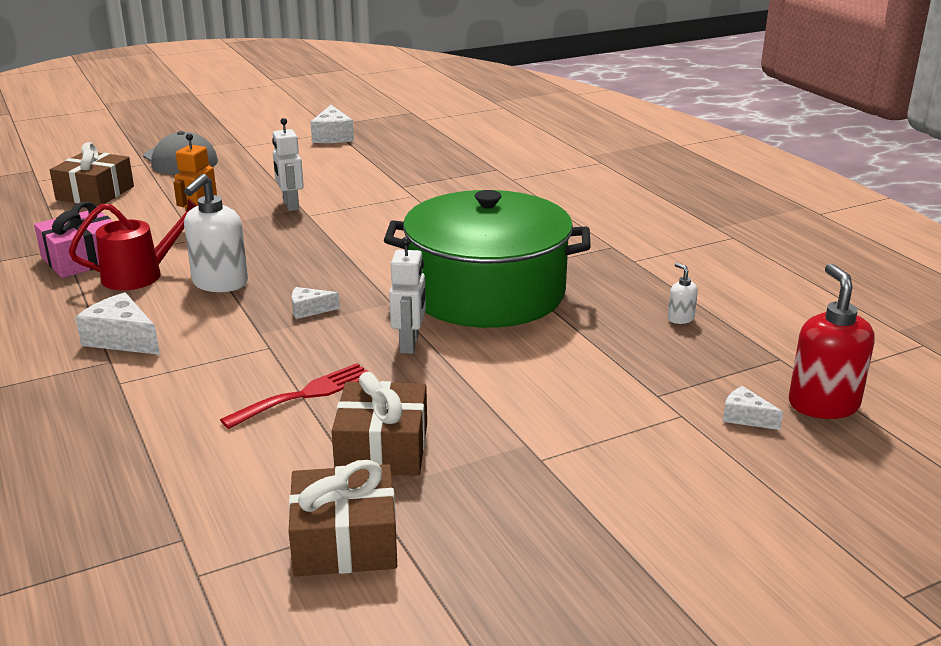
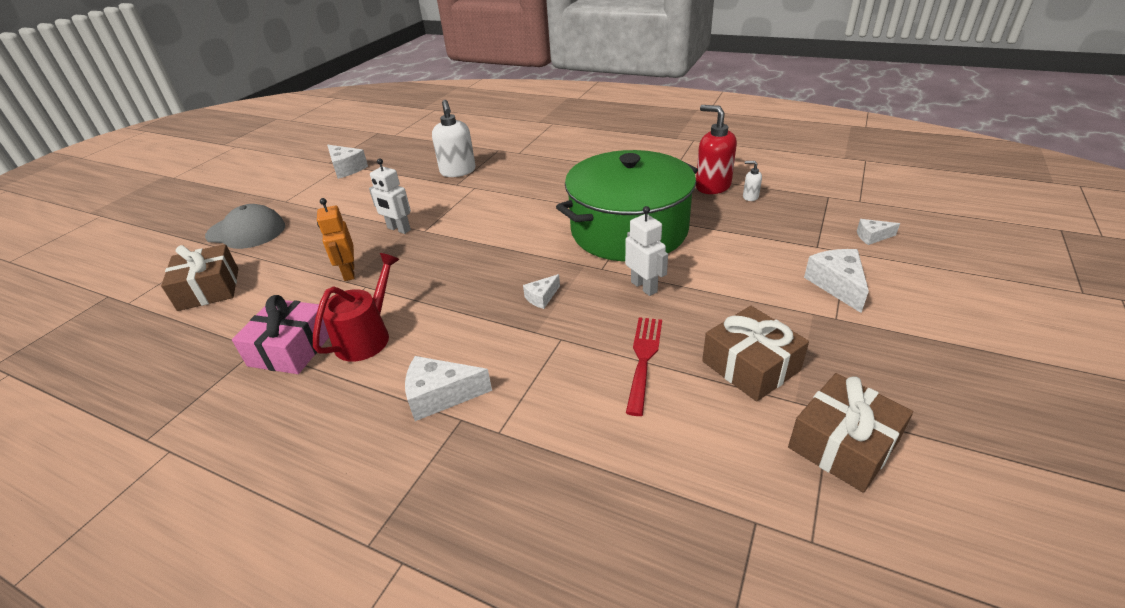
camera: 35 degrees left, 10 degrees up
(220, 283) = (444, 311): white soap dispenser -> white soap dispenser (458, 171)
(603, 436) = (837, 285): none -> white cheese
(823, 404) = (886, 212): red soap dispenser -> red soap dispenser (712, 186)

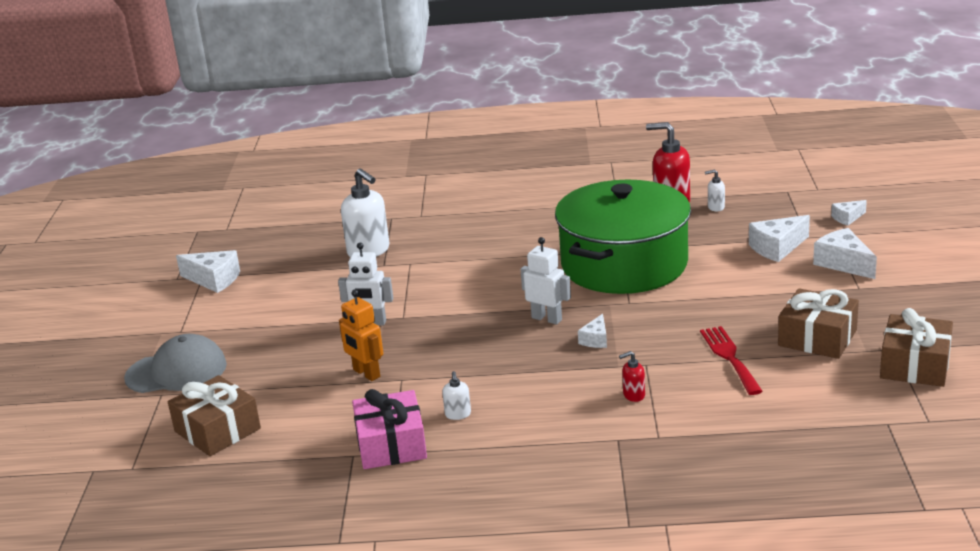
camera: 25 degrees left, 10 degrees down
(367, 336) = (458, 414): red watering can -> white soap dispenser
(440, 396) = (582, 431): white cheese -> white cheese (777, 248)
(520, 371) = (633, 395): none -> red soap dispenser
(644, 287) = (682, 307): white robot -> white robot (547, 318)

